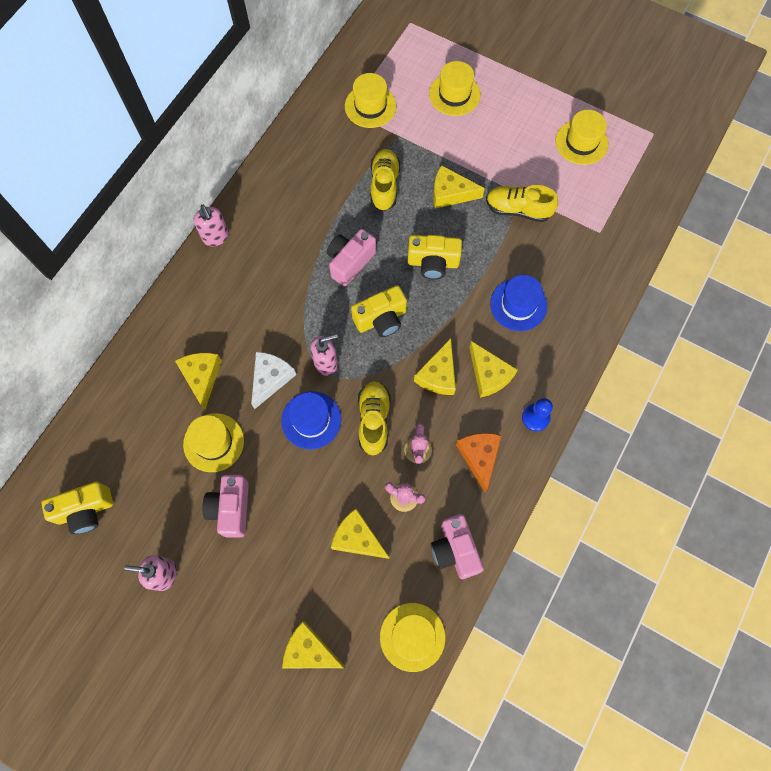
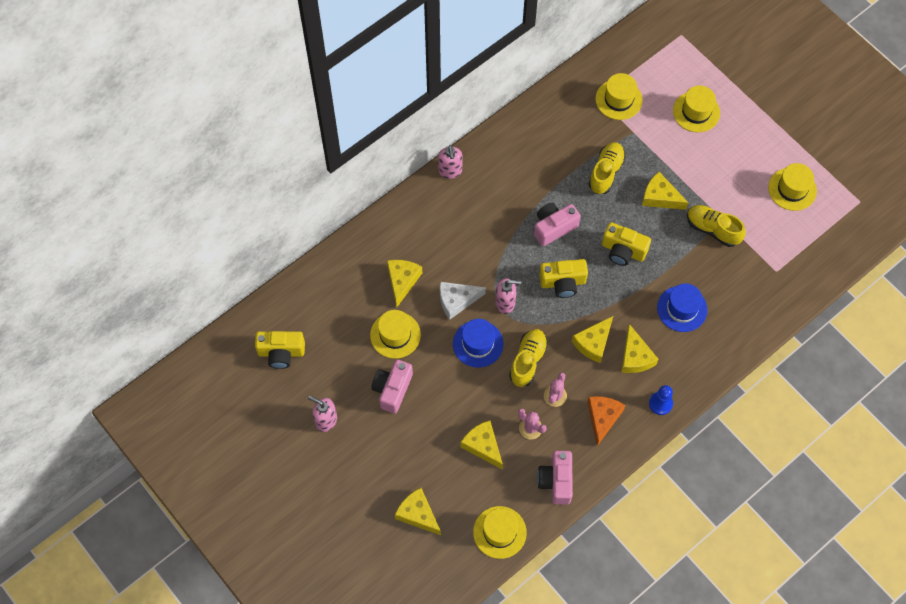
camera: 20 degrees right, 5 degrees down
(271, 379) = (456, 300): white cheese -> white cheese turned 150 degrees counterclockwise

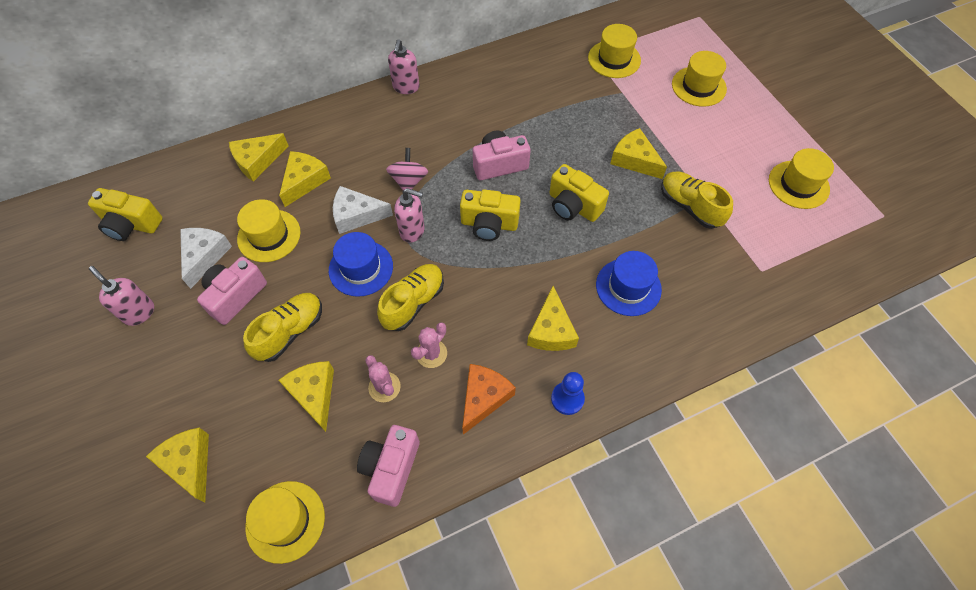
camera: 15 degrees right, 5 degrees down
(353, 364) = (204, 256): none -> white cheese
(486, 260) = (409, 181): none -> pink spinning top
(593, 343) = (503, 301): yellow cheese -> yellow cheese (257, 161)
(606, 172) = (578, 123): yellow shoe -> yellow shoe (290, 332)

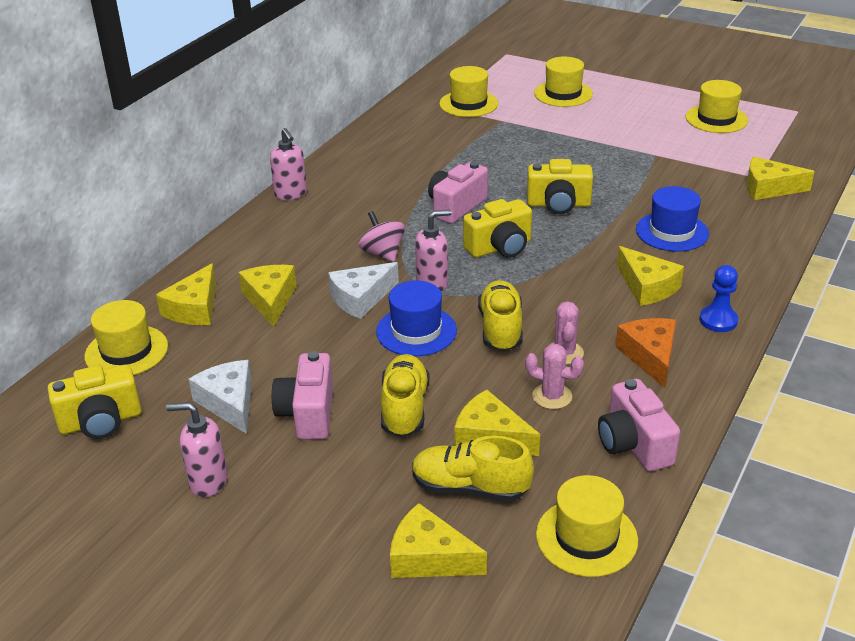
camera: 35 degrees left, 25 degrees down
(269, 235) = (284, 354): yellow hat -> yellow hat (126, 351)
(634, 160) = (571, 156): yellow cheese -> yellow cheese (769, 188)
(690, 207) = (654, 165): yellow shoe -> yellow shoe (470, 488)

